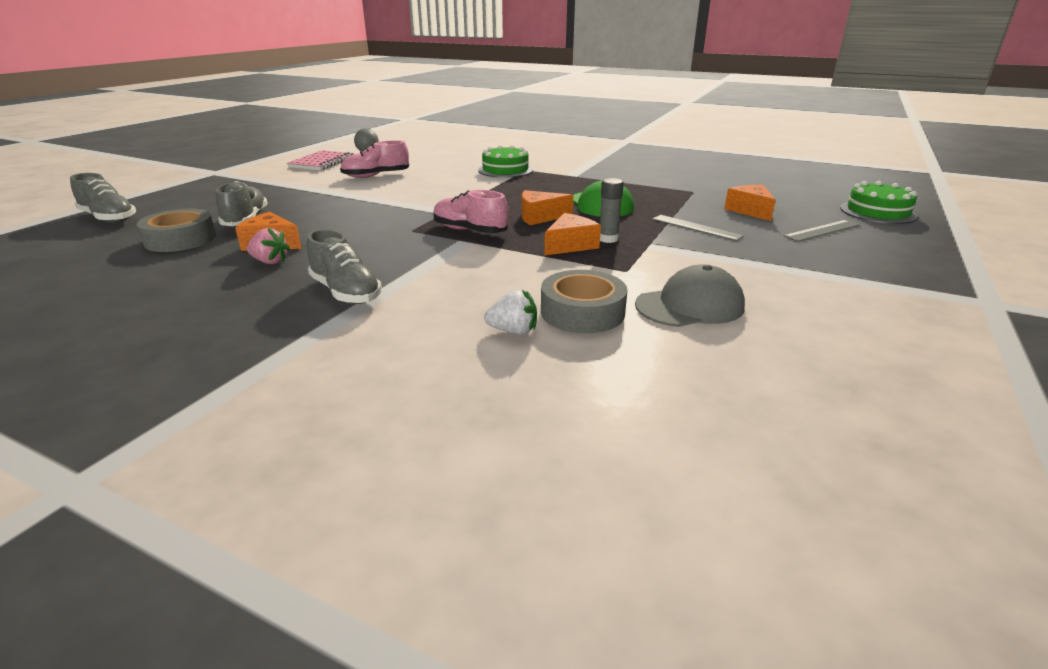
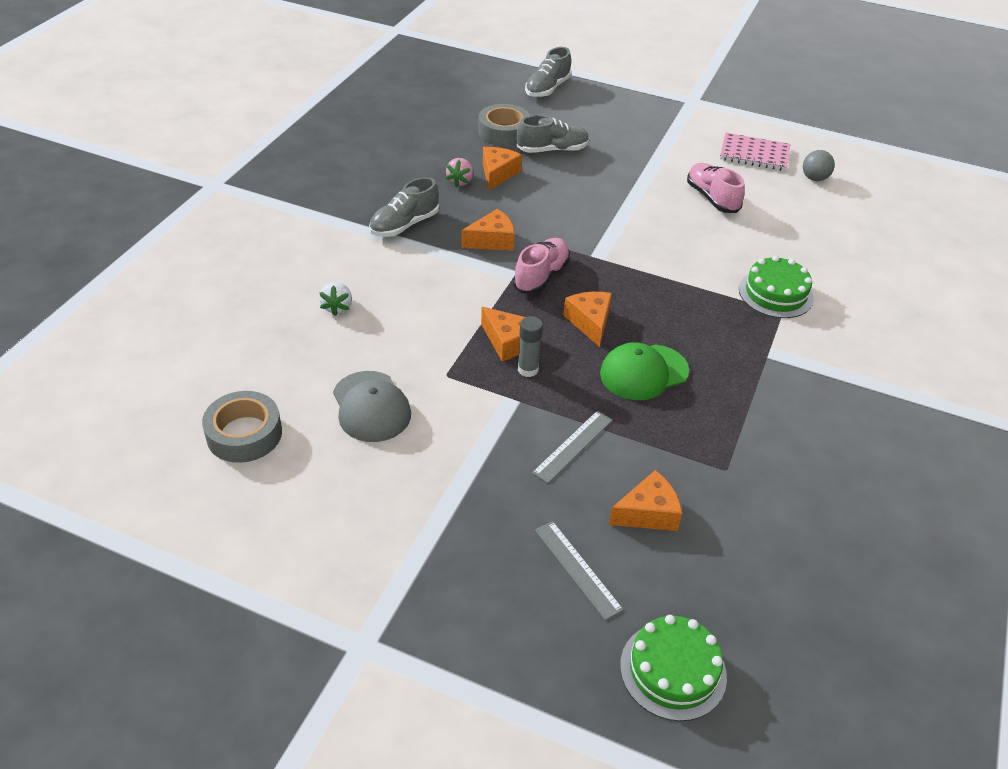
camera: 85 degrees right, 15 degrees up
(402, 248) = (492, 240): none -> orange cheese
(582, 312) = (364, 343): grey tape -> grey tape (244, 434)

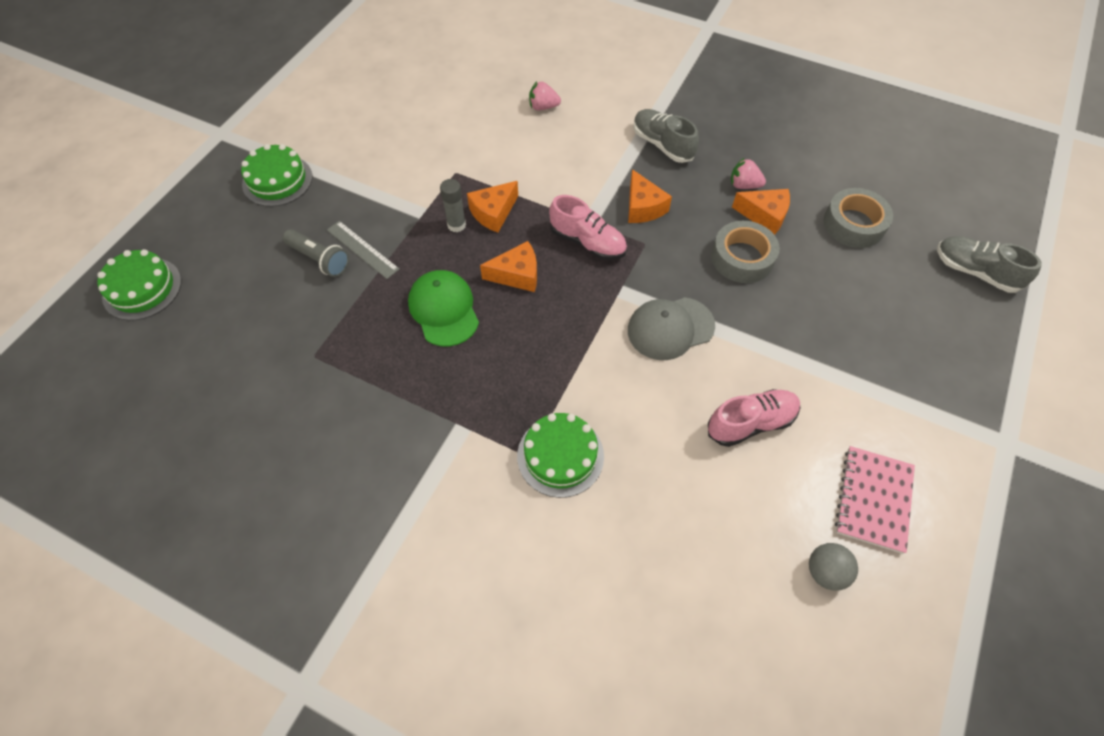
camera: 95 degrees right, 15 degrees up
(244, 434) = (408, 69): grey tape -> grey tape (742, 258)
(337, 307) = (543, 107): white strawberry -> pink strawberry
(371, 406) = (425, 130): grey cap -> grey cap (670, 328)
(463, 550) = (277, 180): none -> green cake
(552, 150) = (825, 267): grey shoe -> none
(577, 569) = (242, 242): grey ruler -> none
(594, 483) = (319, 259): none -> grey flashlight
(648, 513) = (281, 292): orange cheese -> none

